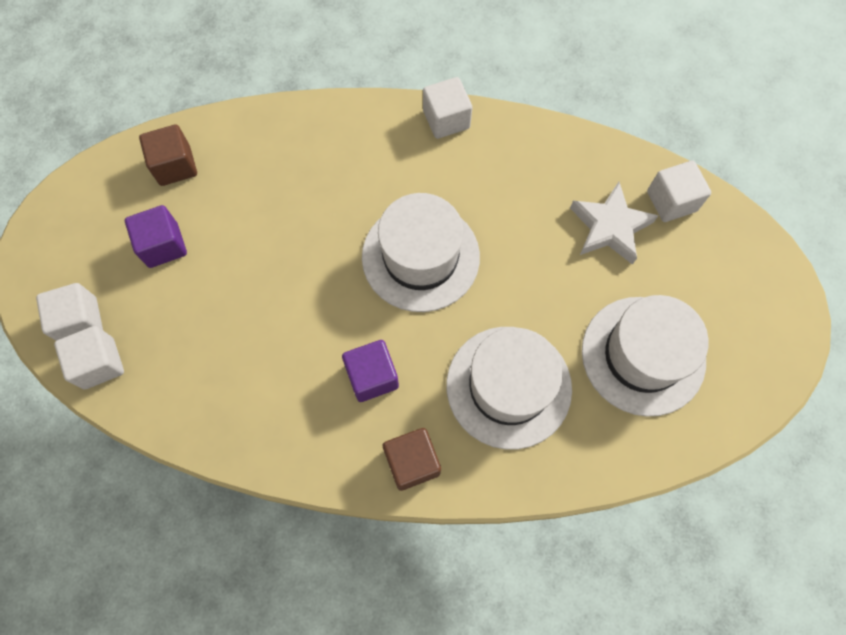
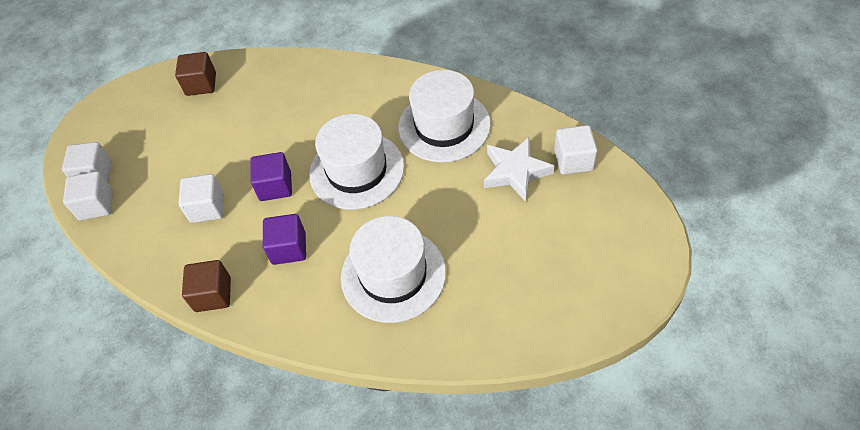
camera: 20 degrees right, 15 degrees down
(163, 245) = (172, 134): purple cube -> purple cube (275, 186)
(412, 462) = (296, 316): brown cube -> brown cube (213, 294)
(446, 119) = (410, 79): white cube -> white cube (207, 208)
(643, 355) = (513, 271): white hat -> white hat (444, 126)

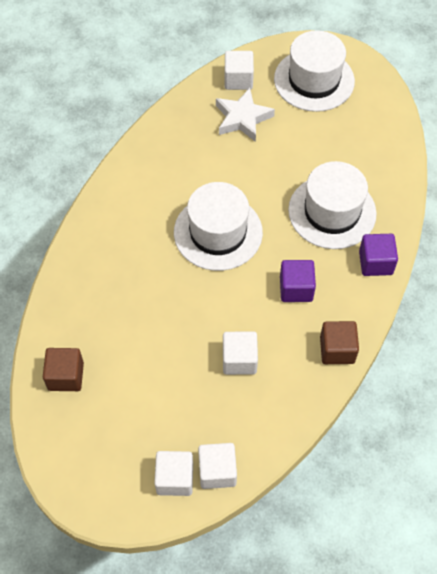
camera: 90 degrees left, 5 degrees up
(275, 186) = (224, 300): purple cube -> purple cube (375, 263)
(444, 126) = (180, 162): white hat -> white hat (314, 80)

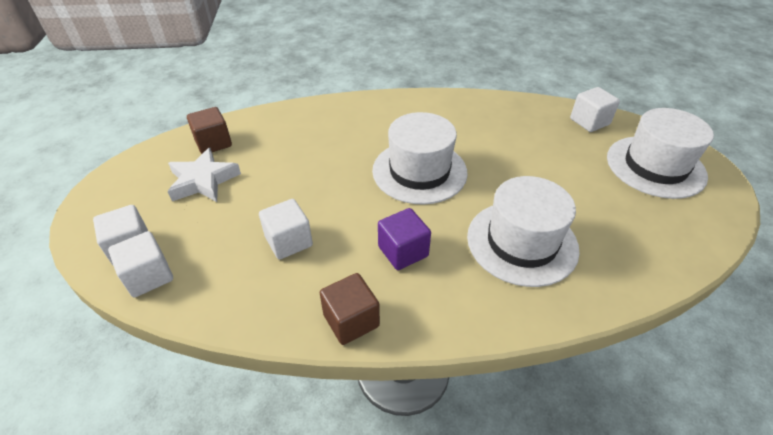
camera: 60 degrees right, 15 degrees down
(242, 118) = (554, 139): white star -> white star (203, 181)
(375, 263) = (495, 309): purple cube -> none

